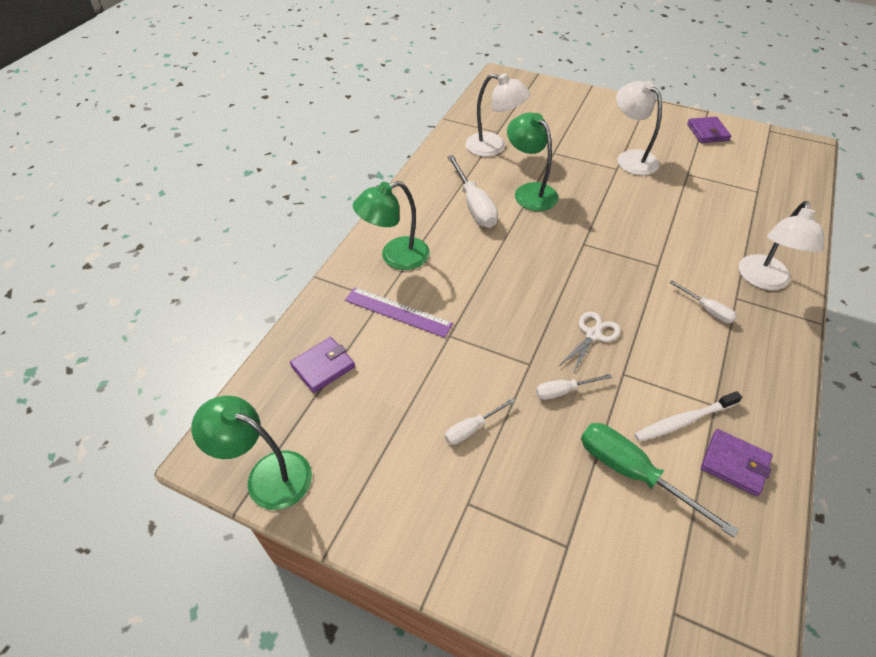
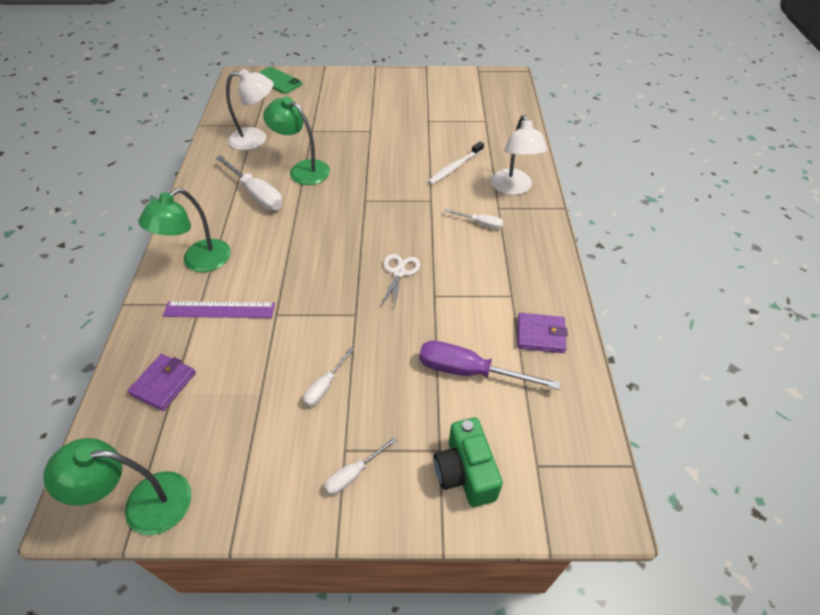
camera: 25 degrees left, 0 degrees up
(537, 90) = (277, 81): none -> green phone
(563, 391) = (391, 326): white screwdriver -> white screwdriver (353, 474)
(587, 584) = (465, 473): none -> green camera
(630, 158) = (378, 119): white lamp -> none
(633, 473) = (469, 371): green screwdriver -> purple screwdriver
(683, 420) = (492, 316): white toothbrush -> white toothbrush (455, 167)
(707, 132) = (432, 83): purple wallet -> none

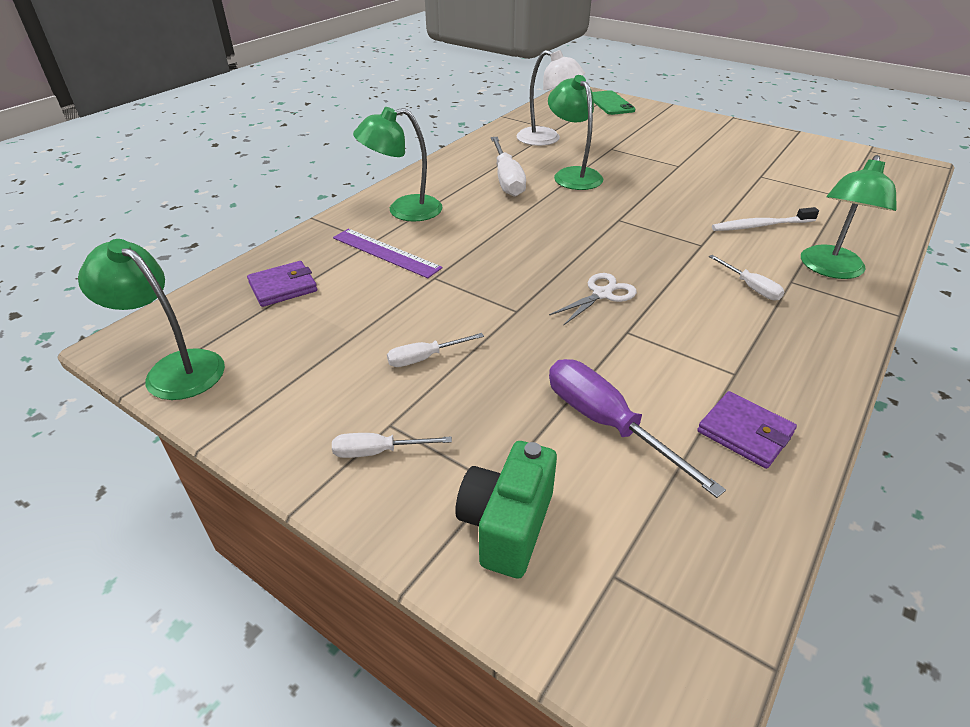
camera: 35 degrees right, 10 degrees down
(513, 188) = (830, 269): white lamp -> green lamp

